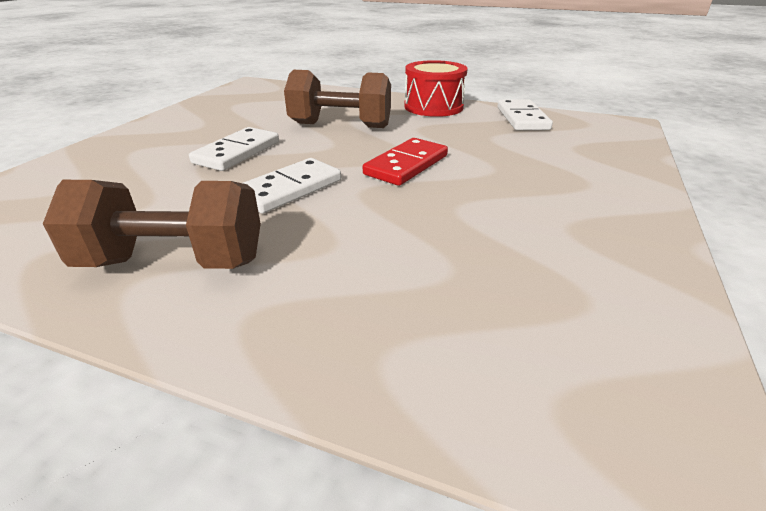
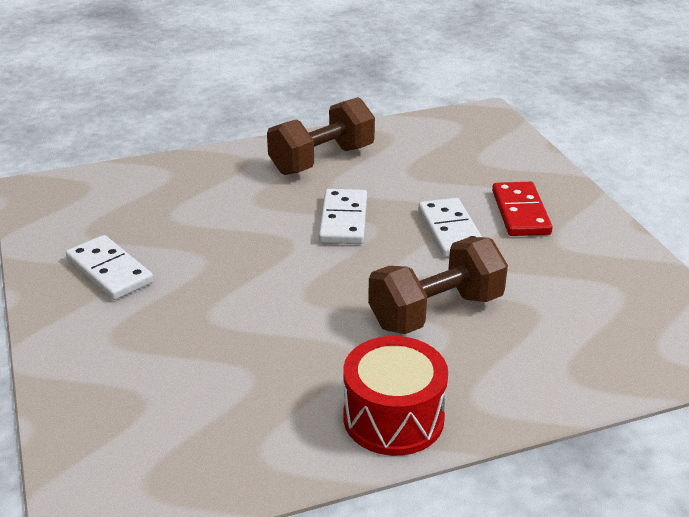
camera: 140 degrees right, 0 degrees up
(406, 165) = (291, 284): red domino -> red domino (520, 212)
(522, 118) = (245, 448): white domino -> white domino (109, 271)

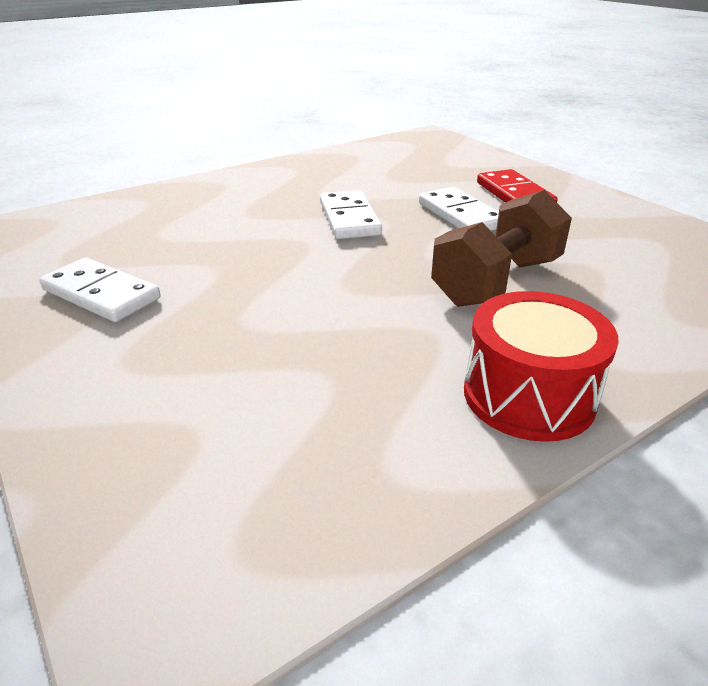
camera: 15 degrees left, 0 degrees up
(322, 160) = (300, 177): brown dumbbell -> none

